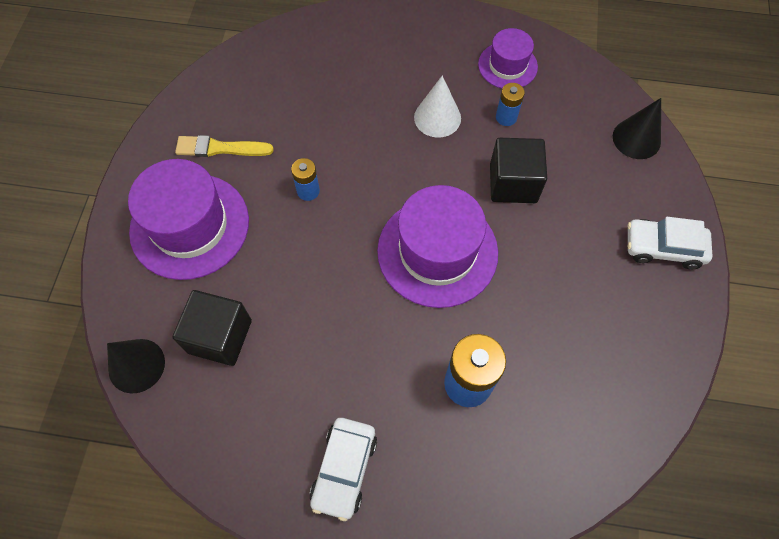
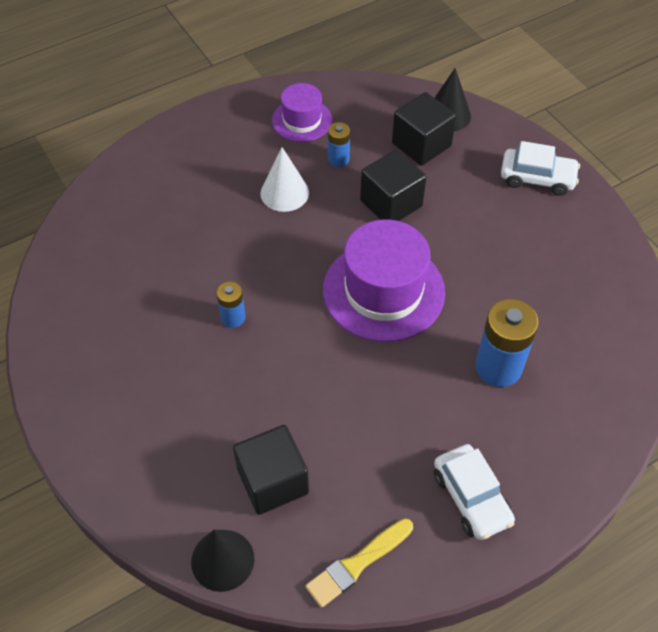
camera: 40 degrees left, 10 degrees down
(190, 226) = (154, 416): purple hat -> none
(220, 148) = (118, 337): yellow brush -> yellow brush (357, 564)
(587, 150) = (421, 144): none -> black cube
(663, 248) = (537, 178): white car -> white car turned 135 degrees counterclockwise

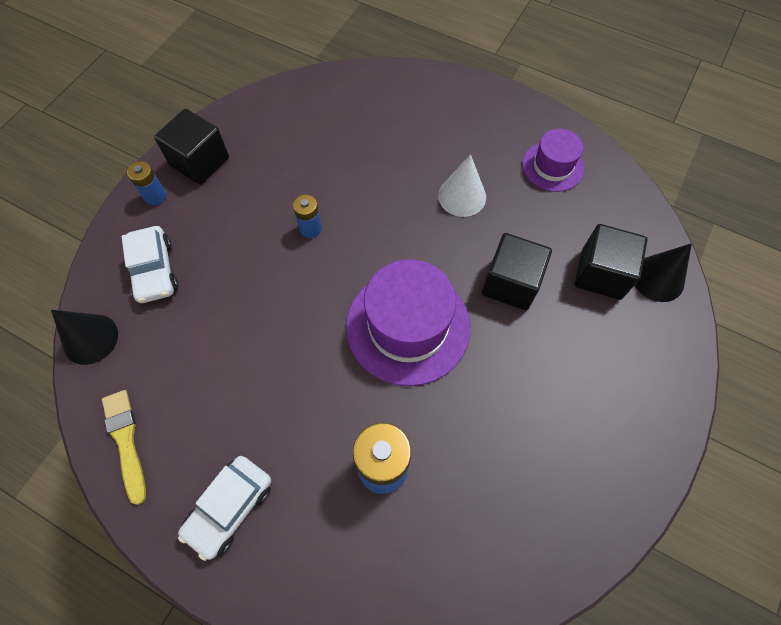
camera: 60 degrees right, 10 degrees up
(273, 481) = (173, 338): black cube -> black cube (200, 161)
(338, 159) = (530, 216): blue battery -> blue battery (155, 196)
(357, 564) = (126, 441): yellow brush -> yellow brush turned 45 degrees clockwise
(537, 178) = (642, 400): white car -> white car (154, 270)

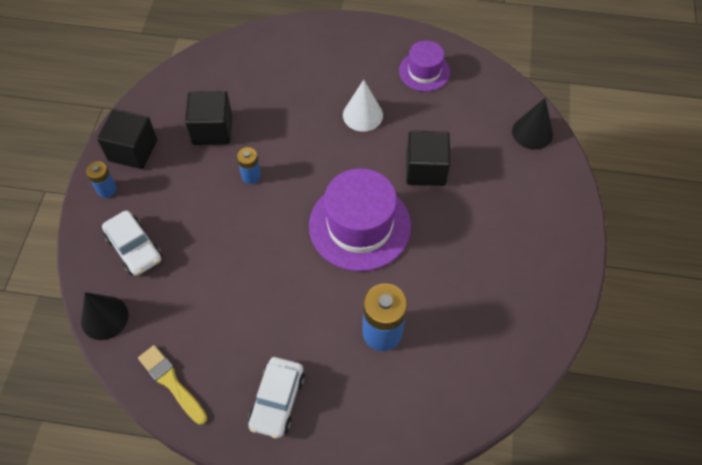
camera: 20 degrees left, 5 degrees down
(601, 274) = (490, 142): black cube -> black cube (212, 130)

